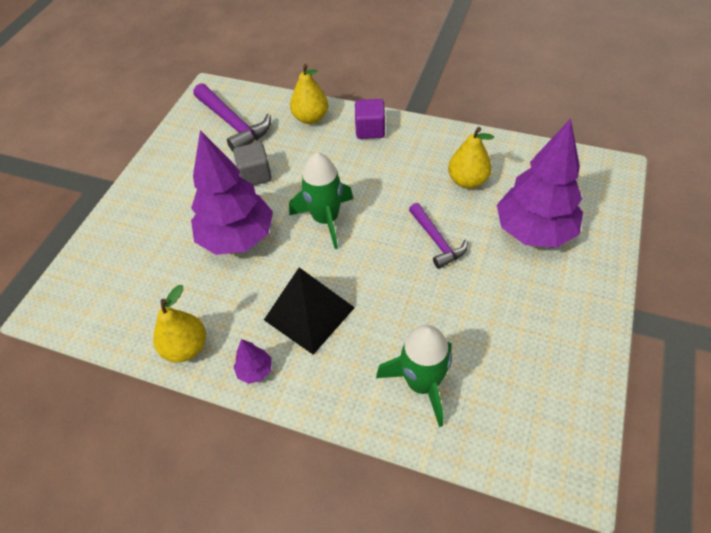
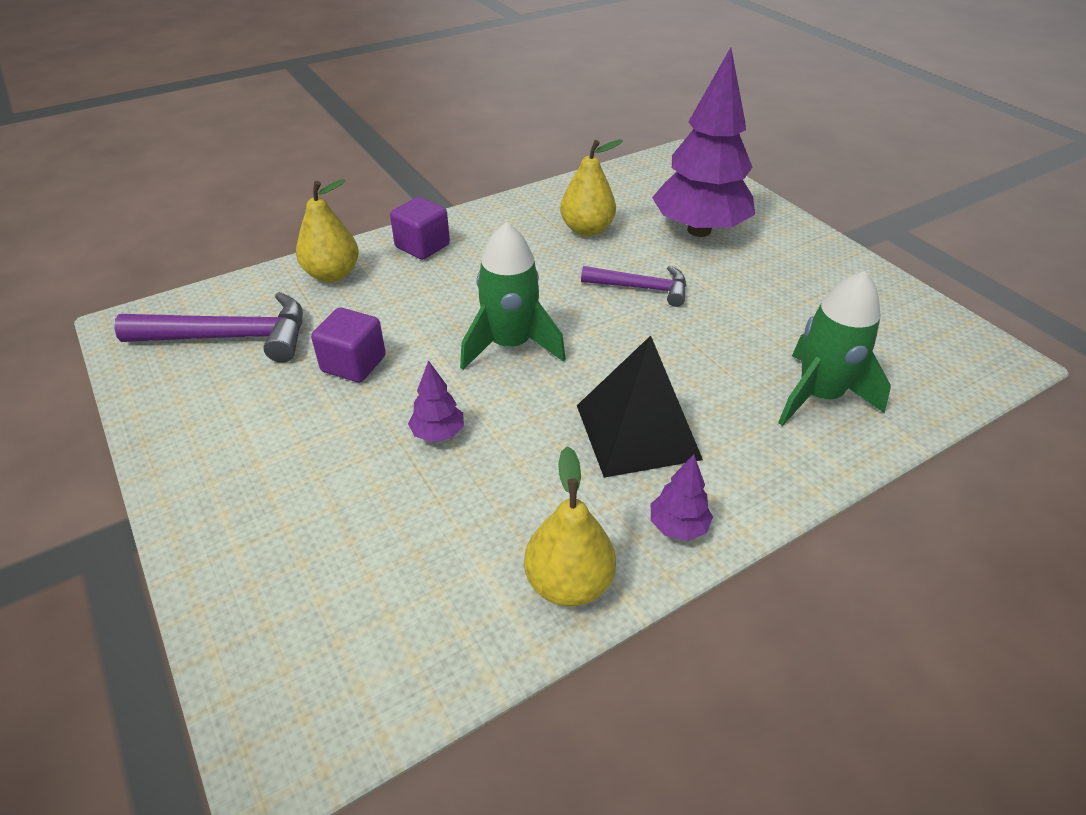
camera: 55 degrees left, 10 degrees down
(237, 238) = (438, 433): purple tree -> purple tree, size x0.41
(255, 175) = (353, 364): grey cube -> purple cube

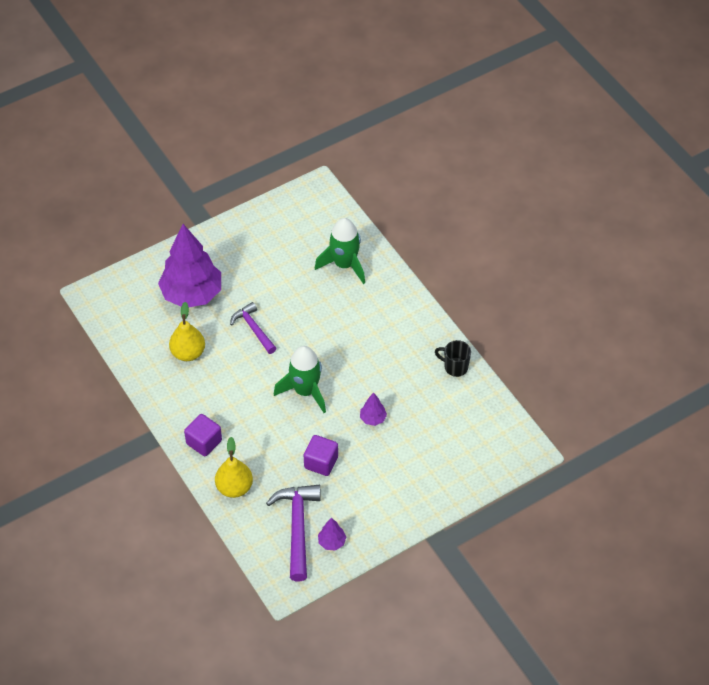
camera: 90 degrees left, 10 degrees up
(568, 583) = (455, 367): yellow pear -> black mug
(637, 431) = (370, 338): black pyramid -> none
(641, 288) = (254, 329): purple hammer -> purple hammer turned 45 degrees counterclockwise
(678, 526) = (425, 328): purple tree -> purple tree (332, 542)

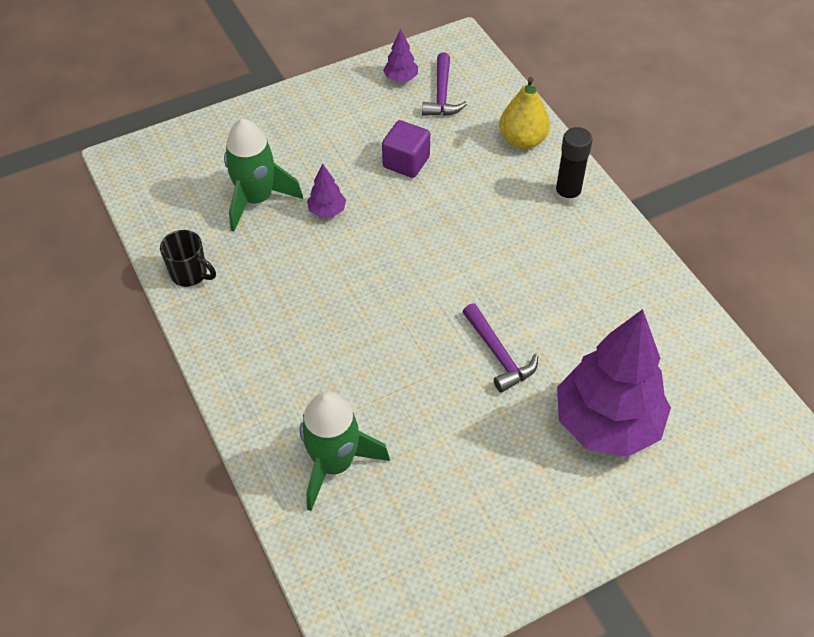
camera: 175 degrees left, 0 degrees up
(188, 353) = (603, 321): yellow pear -> none
(204, 442) = (567, 195): purple cube -> black glue stick
(297, 528) = (442, 94): purple hammer -> purple hammer, size x0.64
(305, 391) = (420, 253): green rocket -> green rocket (257, 199)

